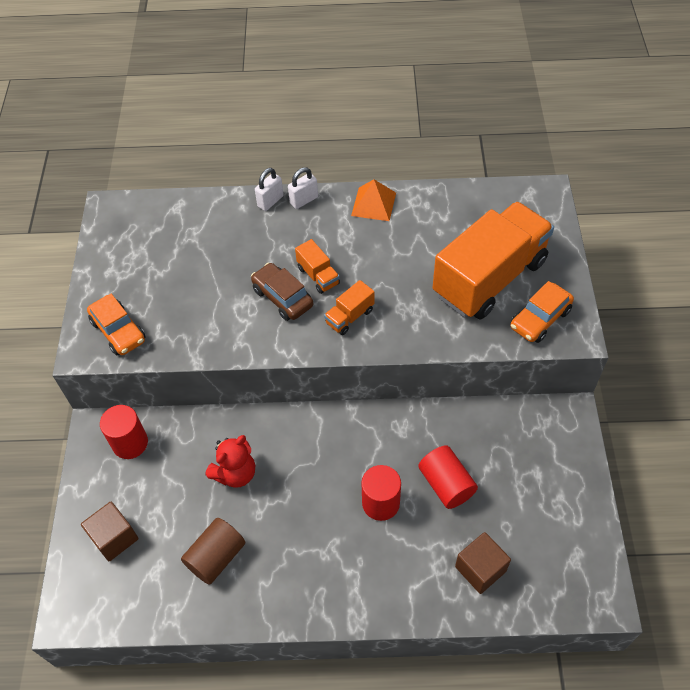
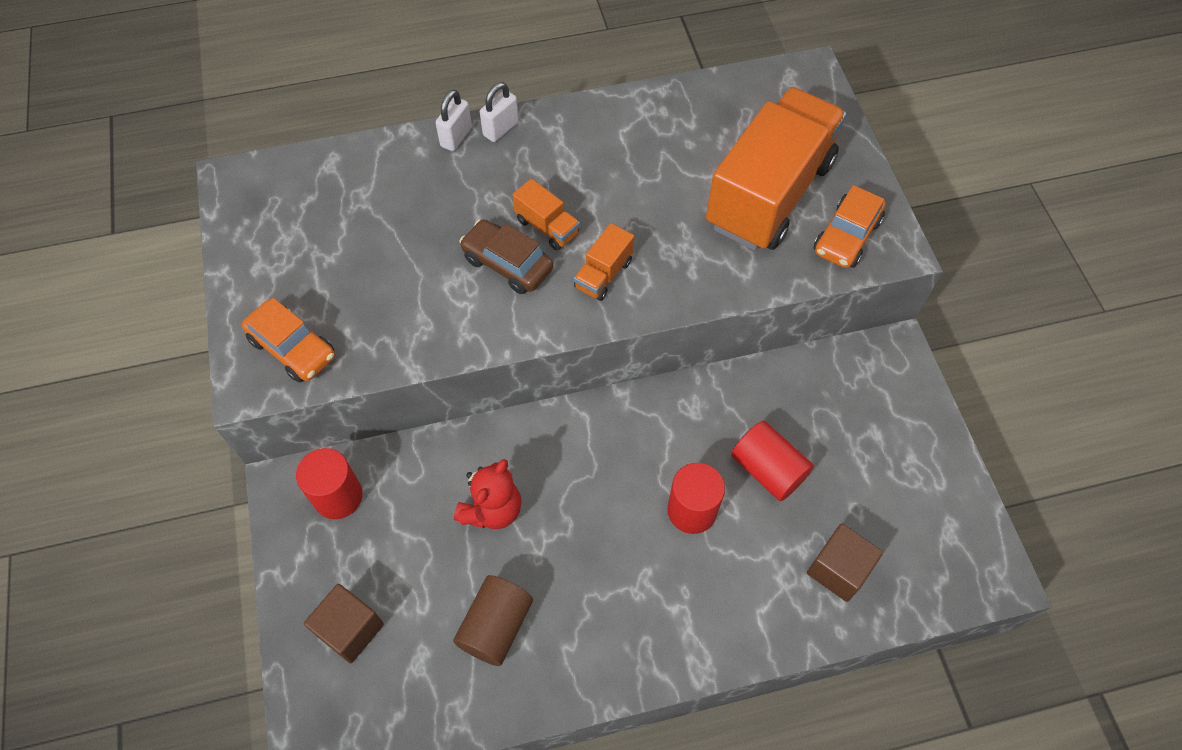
camera: 15 degrees left, 5 degrees up
(373, 204) = (594, 120): orange pyramid -> none

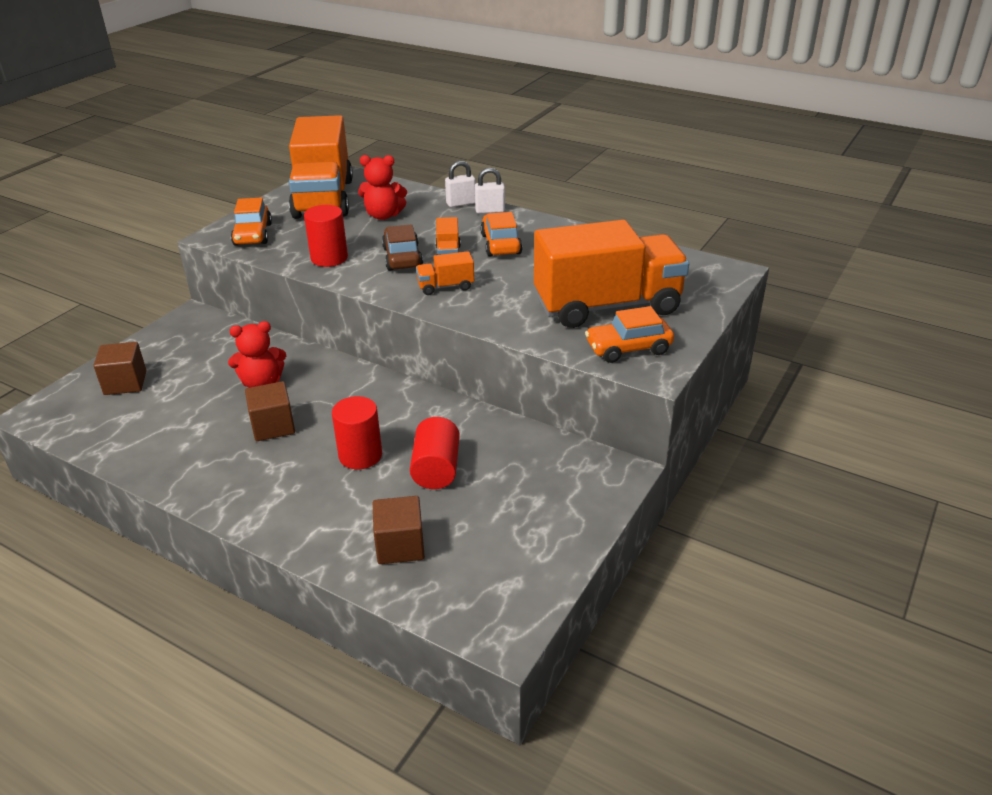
camera: 45 degrees right, 25 degrees down
(291, 231) = (324, 198): none -> orange truck
(338, 496) = (206, 333): red cylinder -> red cylinder (329, 258)
(399, 213) = (383, 215): none -> red teddy bear
(495, 626) = (183, 429): brown cylinder -> none
(574, 548) = (273, 426): none -> brown cube
(576, 174) = (501, 244): none -> orange car

